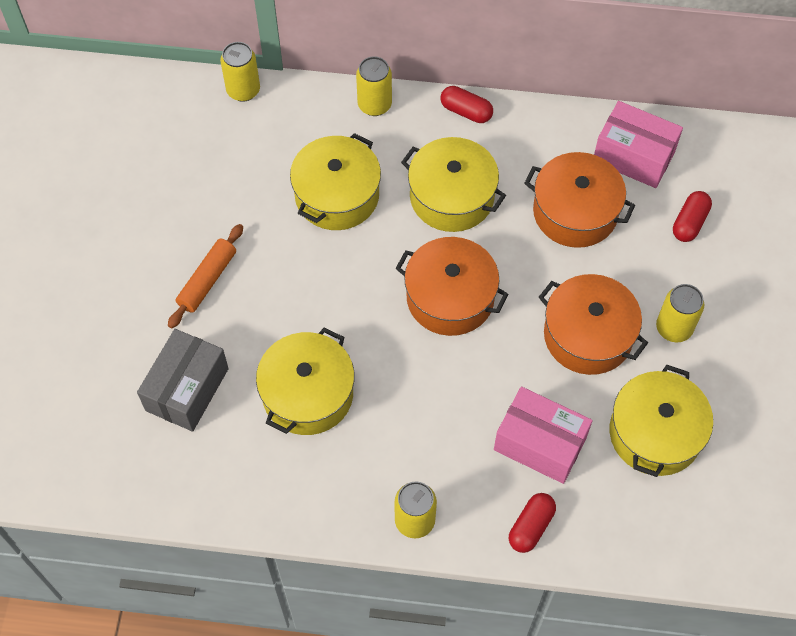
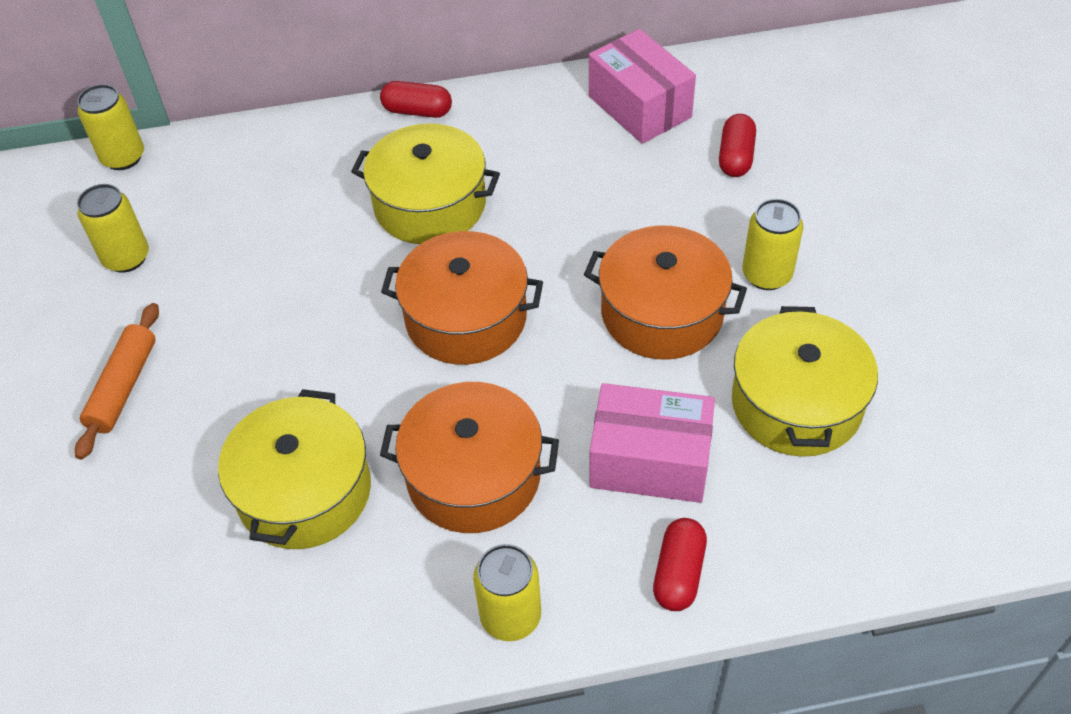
camera: 15 degrees left, 10 degrees down
(187, 389) = (124, 536): grey box -> none
(337, 195) = (278, 241): yellow pot -> none
(374, 105) = (299, 132): yellow can -> yellow can (126, 258)
(575, 212) = (591, 181): orange pot -> orange pot (473, 476)
(633, 156) = (639, 107): pink box -> pink box turned 45 degrees clockwise

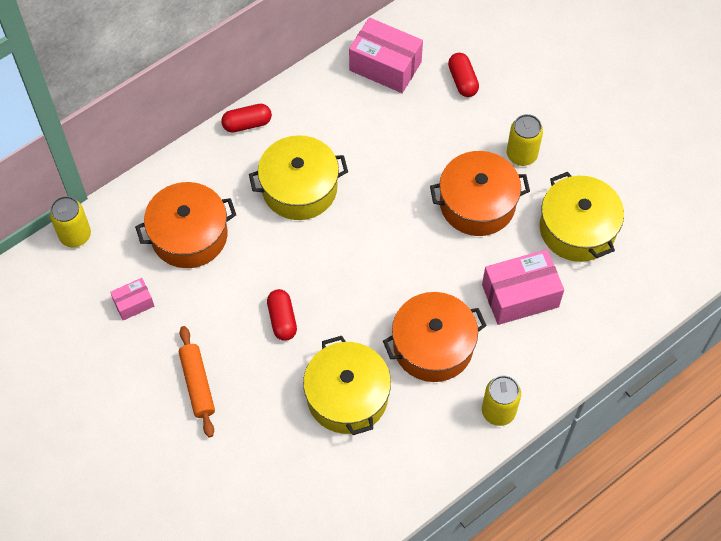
camera: 30 degrees left, 10 degrees up
(126, 258) = (134, 303): yellow can -> pink box
(466, 318) = (369, 254): orange pot -> orange pot (189, 235)
(678, 573) = (567, 350): red capsule -> red capsule (282, 319)

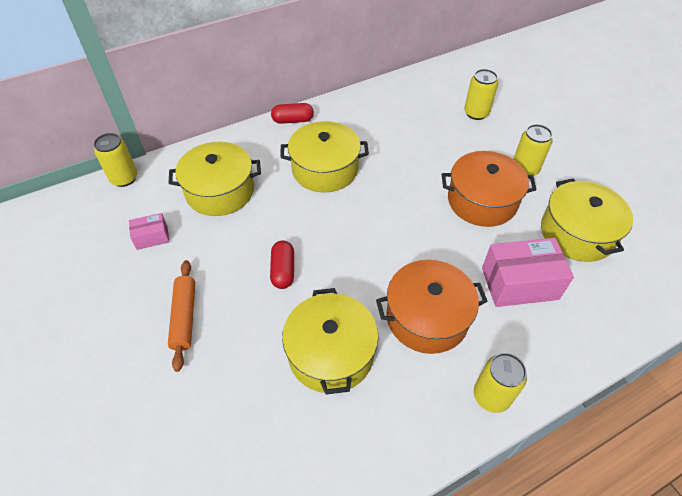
camera: 10 degrees right, 10 degrees down
(189, 235) = (220, 191): orange pot -> yellow pot
(385, 66) = (413, 97): pink box -> none
(462, 81) = (476, 113): red capsule -> yellow can

